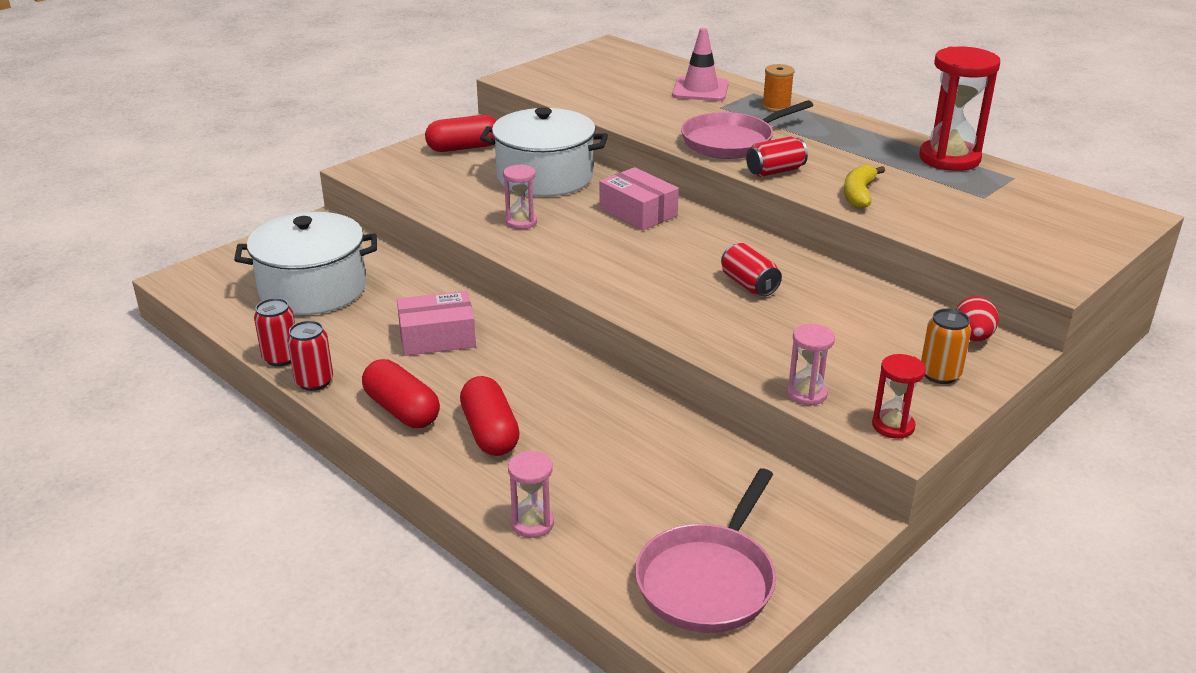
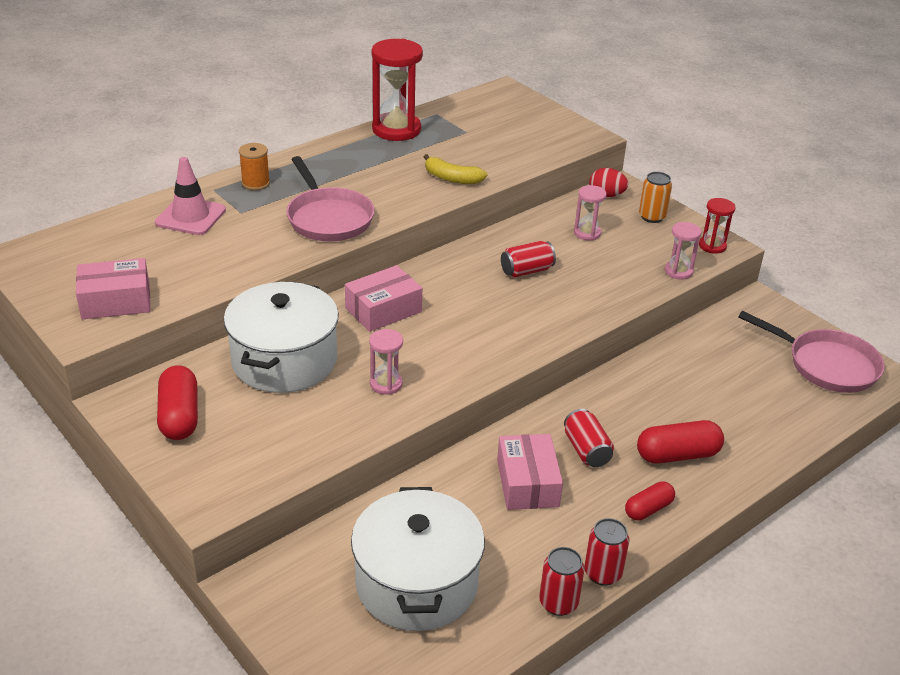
camera: 85 degrees left, 5 degrees up
(402, 410) = (648, 509): red capsule -> red capsule, size x0.63
(532, 523) = (786, 439): pink hourglass -> pink hourglass (587, 233)
(560, 82) = (116, 301): none -> pink box
(775, 171) = (398, 207): red can -> red can (586, 450)

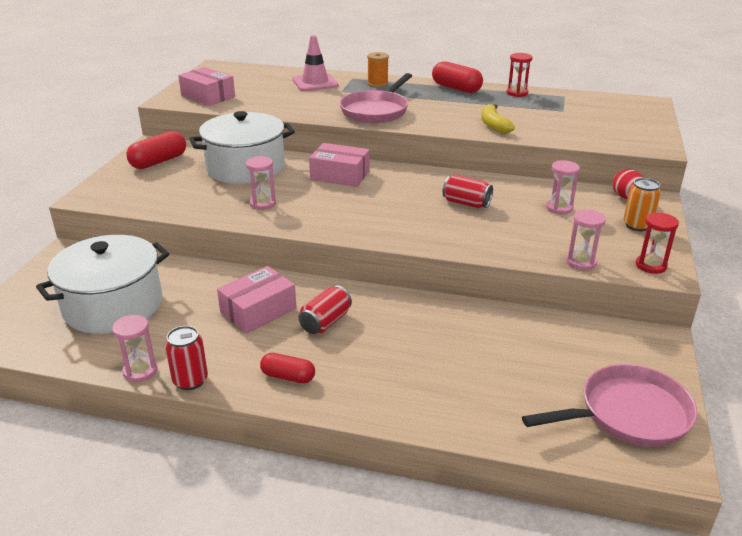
camera: 55 degrees right, 5 degrees down
(396, 130) = (517, 93): red hourglass -> red hourglass, size x0.52
(558, 603) = (140, 371): red can -> pink hourglass
(677, 455) = (373, 368): red capsule -> red capsule (456, 88)
(826, 365) = (627, 414): pink pan -> pink pan turned 105 degrees counterclockwise

